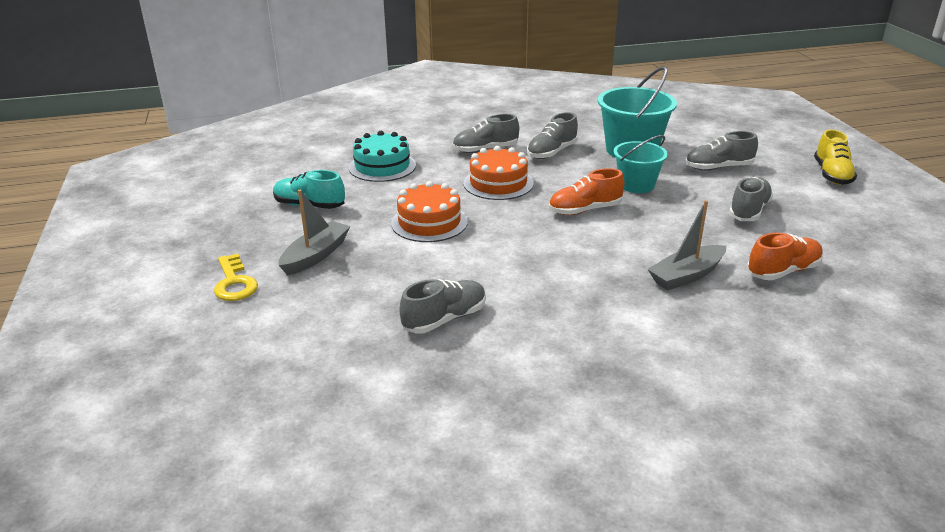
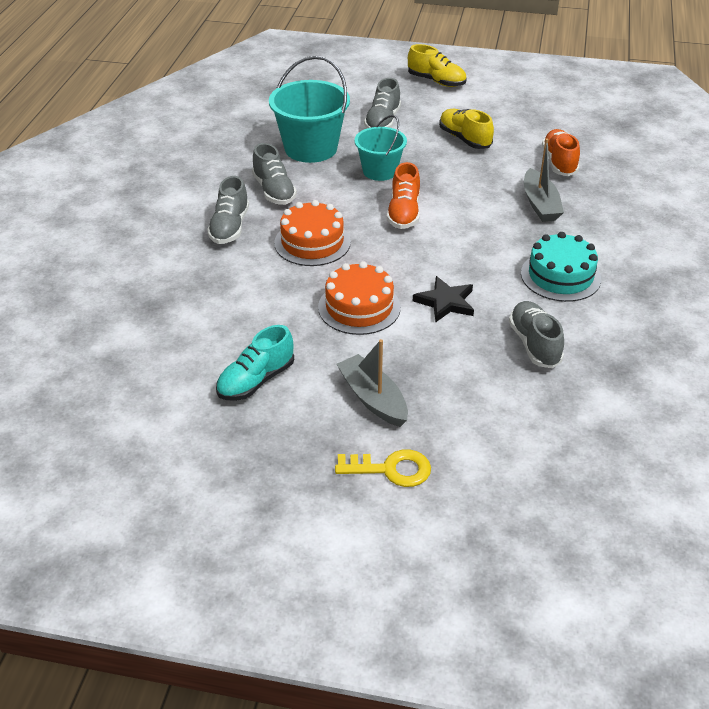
camera: 65 degrees left, 10 degrees up
(382, 166) = (205, 306): turquoise cake -> turquoise cake (560, 276)
(470, 259) = (445, 302): none -> black star
(749, 211) = (464, 139): grey shoe -> yellow shoe

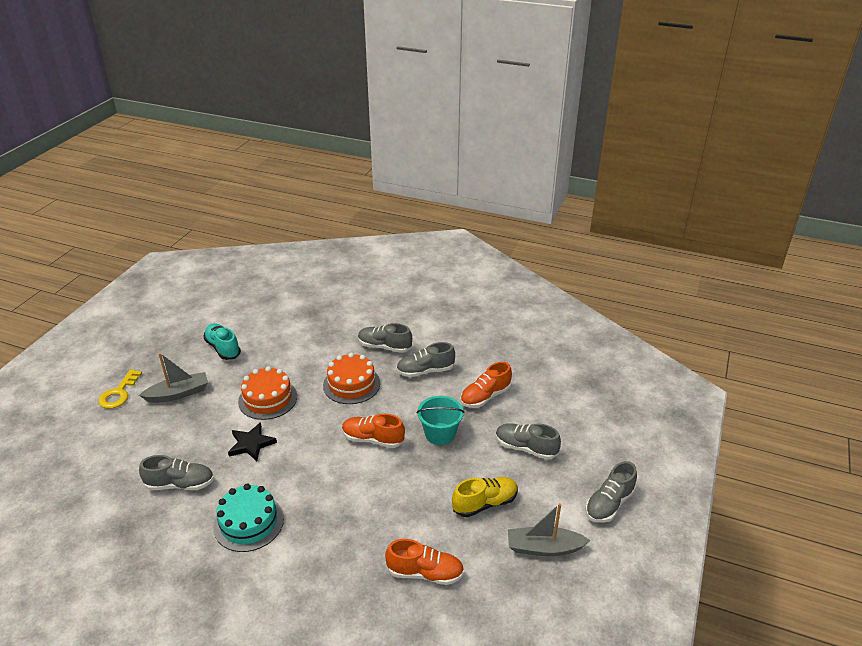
camera: 100 degrees right, 5 degrees down
(311, 148) = (485, 396): turquoise bucket -> orange shoe
(436, 81) = (609, 504): yellow shoe -> grey shoe
(540, 204) = (356, 536): grey boat -> grey boat (544, 548)

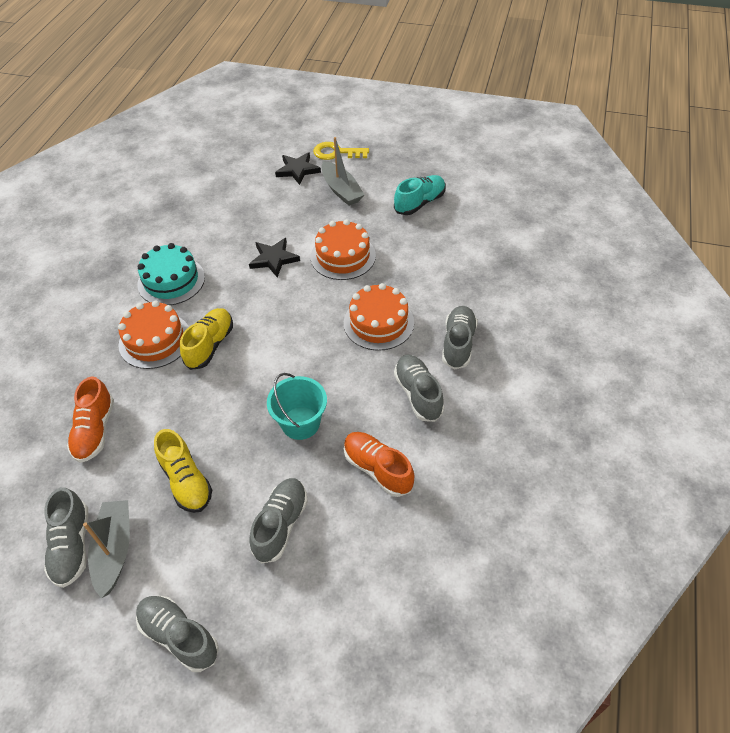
camera: 85 degrees right, 15 degrees up
(128, 422) = (297, 170): none -> black star
(180, 484) = (219, 224): grey shoe -> grey shoe (72, 546)
(326, 532) = (155, 340): none -> orange cake
(345, 490) = (210, 345): none -> yellow shoe
(373, 439) = (287, 357): orange shoe -> none

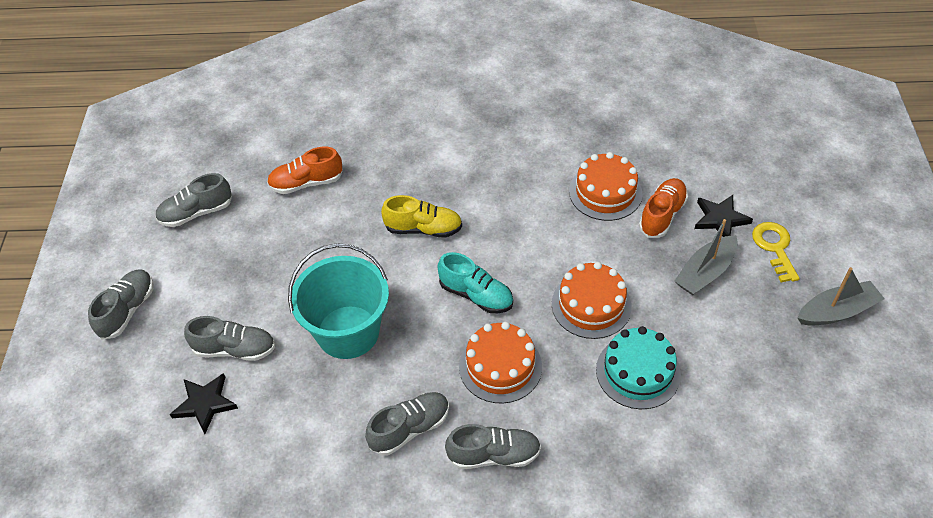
camera: 75 degrees right, 0 degrees up
(114, 550) = (196, 241): grey boat -> grey boat (836, 311)
(155, 340) = (417, 185): orange cake -> orange cake (605, 192)
(171, 281) = (497, 169): turquoise cake -> turquoise cake (638, 372)
(186, 481) = (267, 265): yellow shoe -> none
(274, 259) = (561, 242): black star -> black star (205, 404)
(300, 423) = (348, 332): turquoise bucket -> turquoise bucket, size x1.58
(377, 469) = (307, 413): orange shoe -> orange shoe (662, 215)
(419, 203) = (722, 362): turquoise shoe -> turquoise shoe (476, 295)

